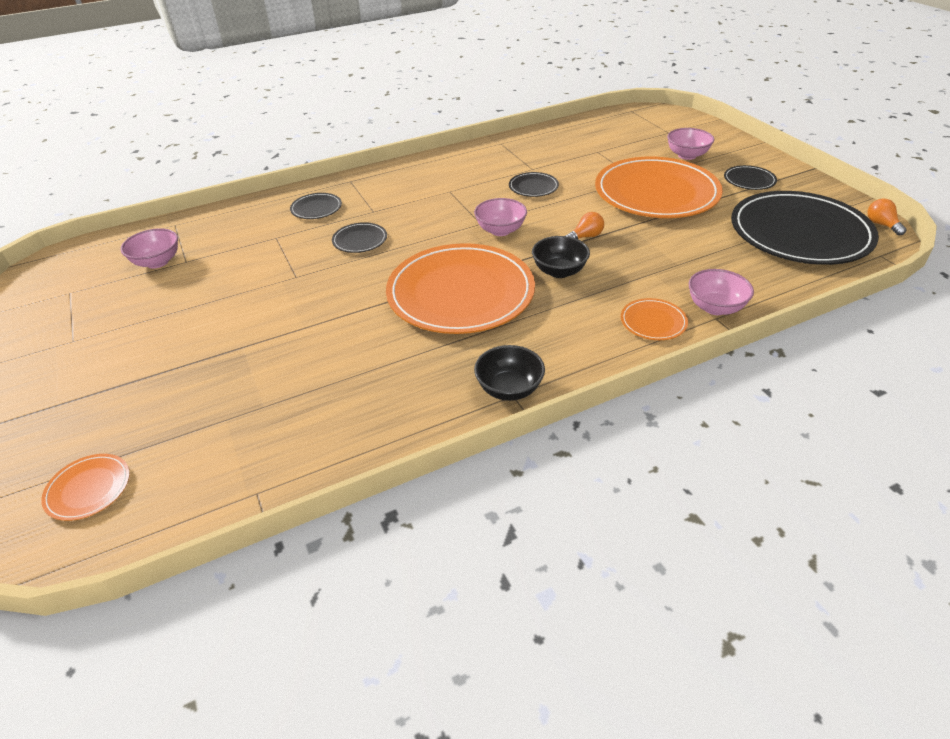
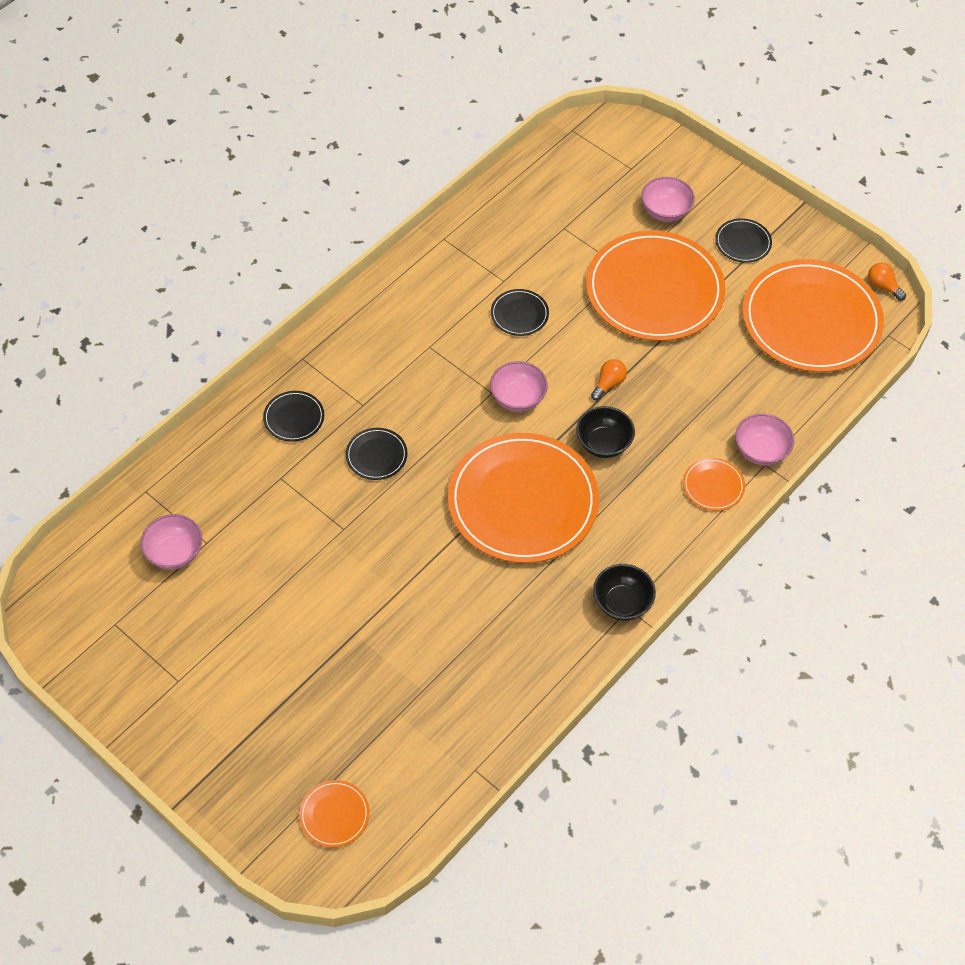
camera: 25 degrees left, 15 degrees up
(800, 232) = (811, 320): black plate -> orange plate

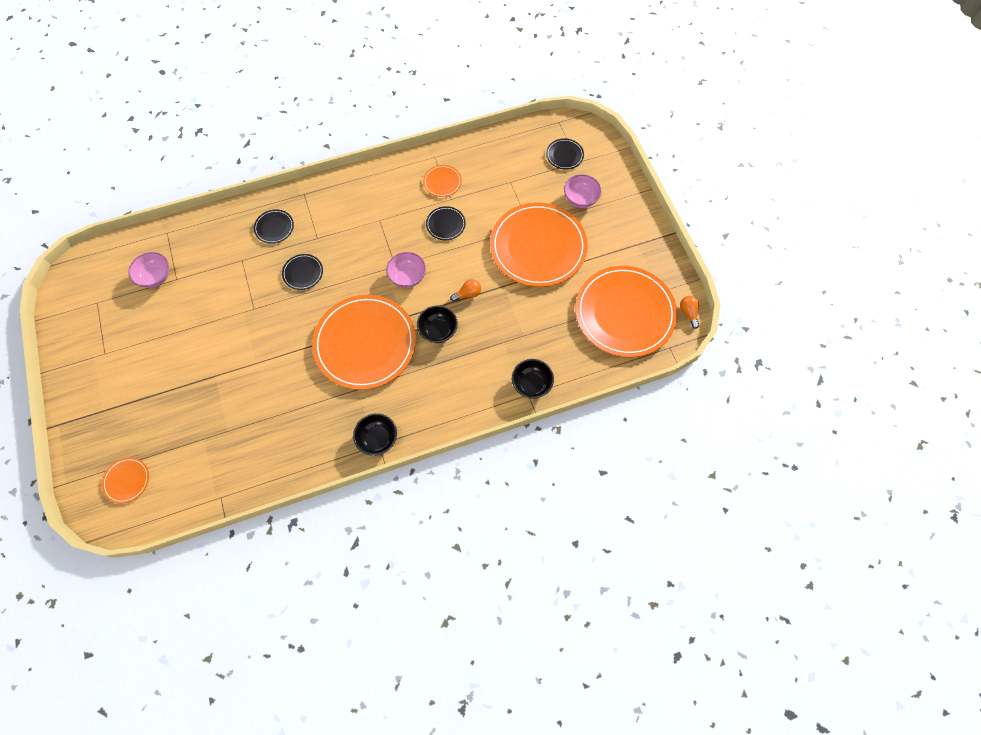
camera: 30 degrees right, 10 degrees up
(713, 486) = (486, 392): orange plate -> orange plate (442, 182)
(743, 242) = (616, 241): black plate -> black plate (564, 155)
(761, 451) = (531, 384): pink bowl -> black bowl

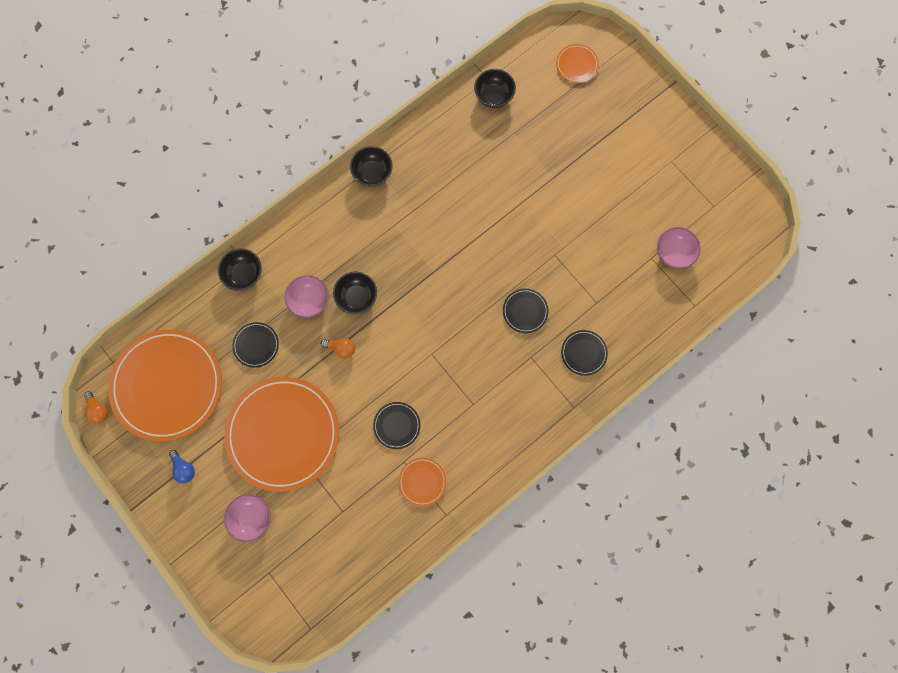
camera: 160 degrees right, 10 degrees up
(225, 476) = (494, 96): none -> black bowl
(365, 343) = (425, 258): orange plate -> none
(408, 277) = (412, 346): pink bowl -> pink bowl (309, 301)
(468, 294) = (341, 348): orange light bulb -> orange light bulb turned 120 degrees counterclockwise
(564, 155) = (288, 577): black plate -> black plate (256, 345)
(625, 247) = (184, 468): none -> blue light bulb

